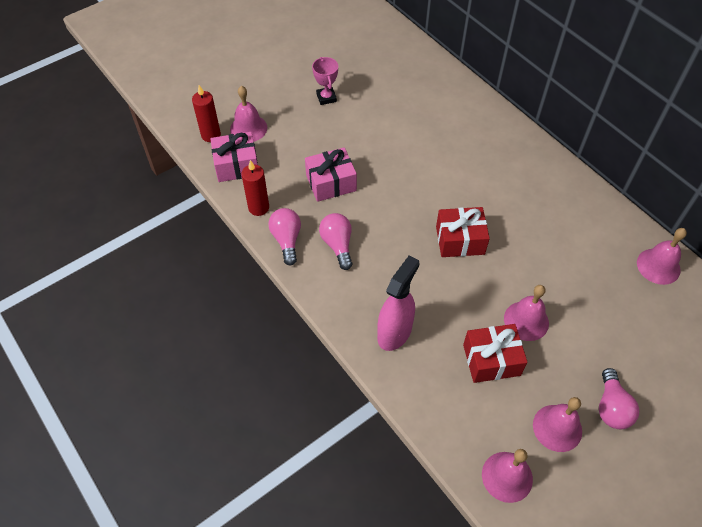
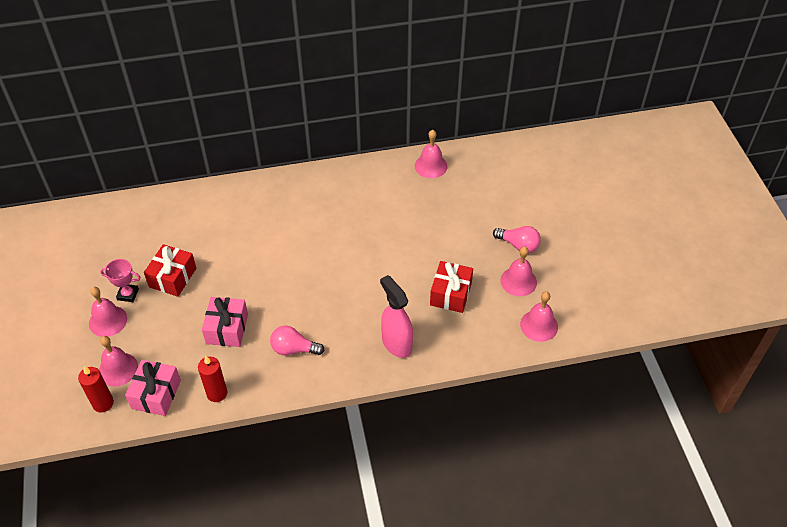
camera: 65 degrees left, 5 degrees down
(287, 240) = (265, 384): pink light bulb -> none
(460, 240) = (340, 266): red gift -> red gift (173, 277)
(526, 320) = (431, 259): pink bell -> pink bell (108, 321)

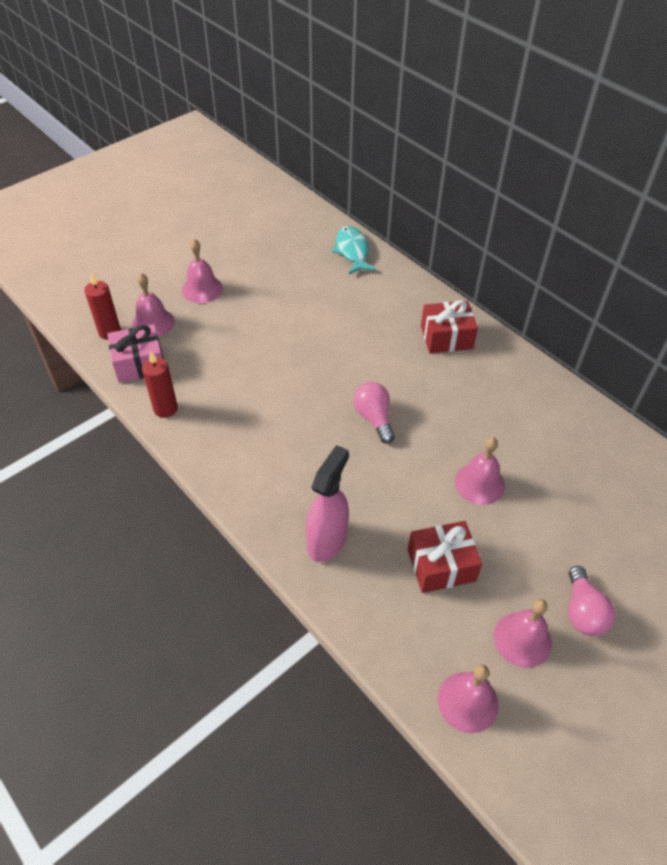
camera: 60 degrees right, 0 degrees up
(128, 294) = (240, 287): pink trophy -> none
(151, 208) = (352, 251): none -> turquoise fish
(173, 277) = (282, 307): red gift -> red gift (446, 337)
(227, 329) = (248, 377): pink gift -> none
(294, 349) = (258, 445): pink light bulb -> pink light bulb (374, 418)
(431, 166) = (621, 449): pink bell -> pink bell (479, 483)

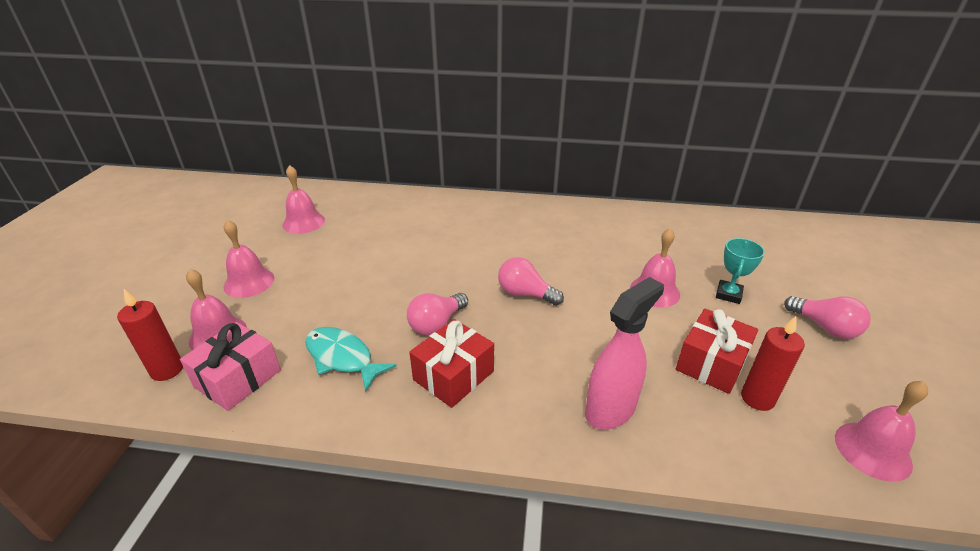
camera: 40 degrees left, 15 degrees down
(165, 409) = (315, 402): red candle -> red candle (757, 398)
(286, 401) = (436, 324): none -> pink light bulb
(327, 540) = (611, 409): pink spray bottle -> pink spray bottle turned 60 degrees clockwise
(352, 251) = (368, 198): turquoise fish -> turquoise fish (342, 358)
(446, 337) = (508, 217): red gift -> red gift (453, 375)
(522, 639) = (828, 373): pink bell -> pink bell (303, 222)
(540, 529) = (728, 294): none -> turquoise trophy

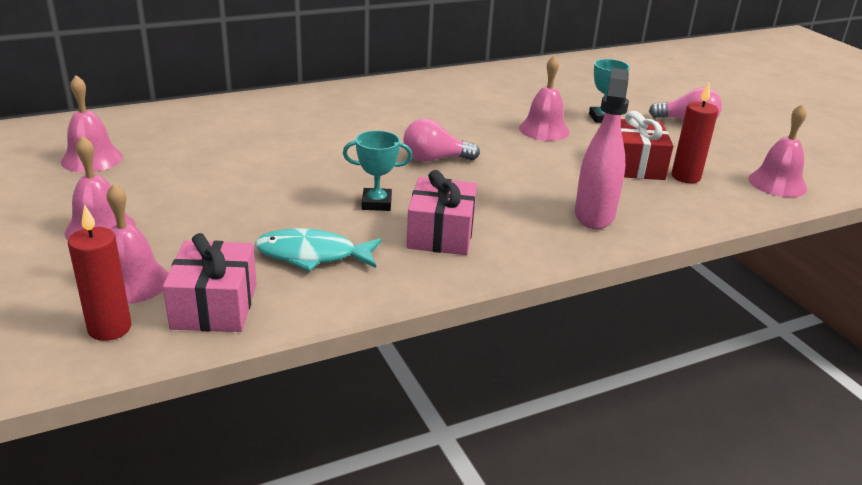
camera: 35 degrees left, 5 degrees down
(436, 324) = (376, 203): pink light bulb -> turquoise trophy
(453, 375) = (441, 234): red gift -> pink gift

